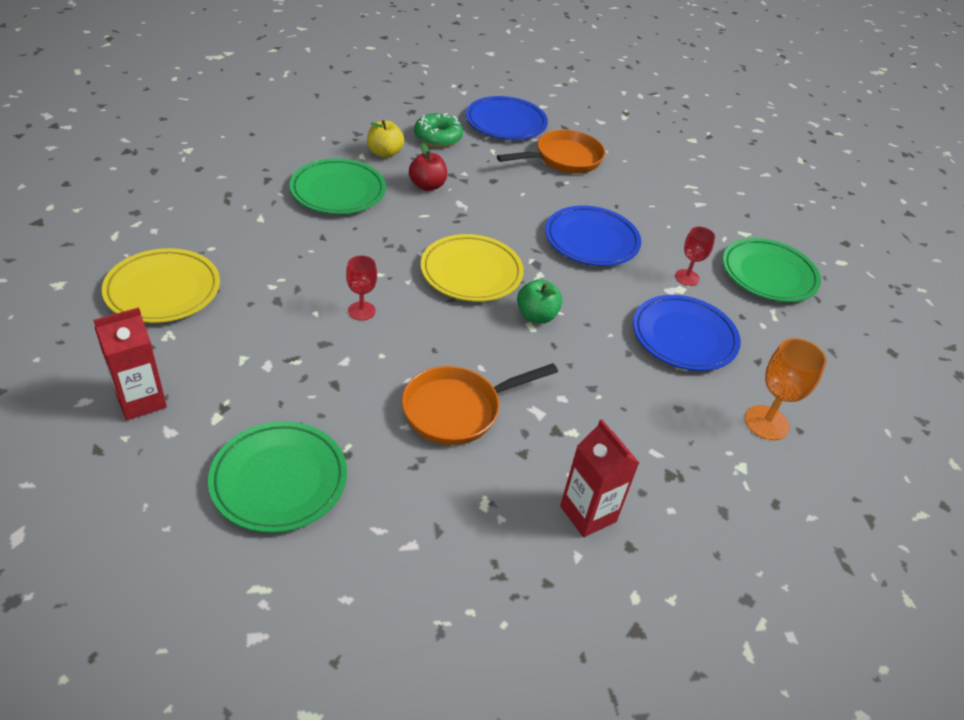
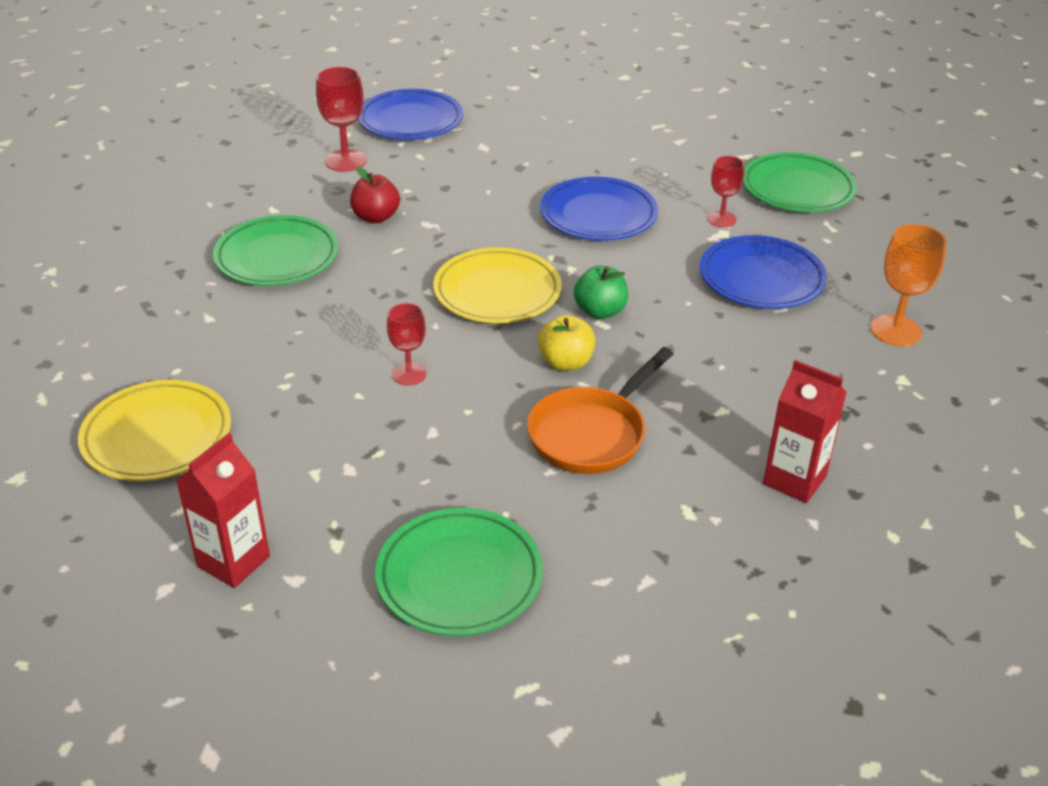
camera: 20 degrees left, 5 degrees down
(384, 153) = (298, 198): yellow apple -> yellow apple (566, 363)
(438, 137) = (345, 161): green donut -> red goblet
(563, 159) = (504, 140): orange pan -> none

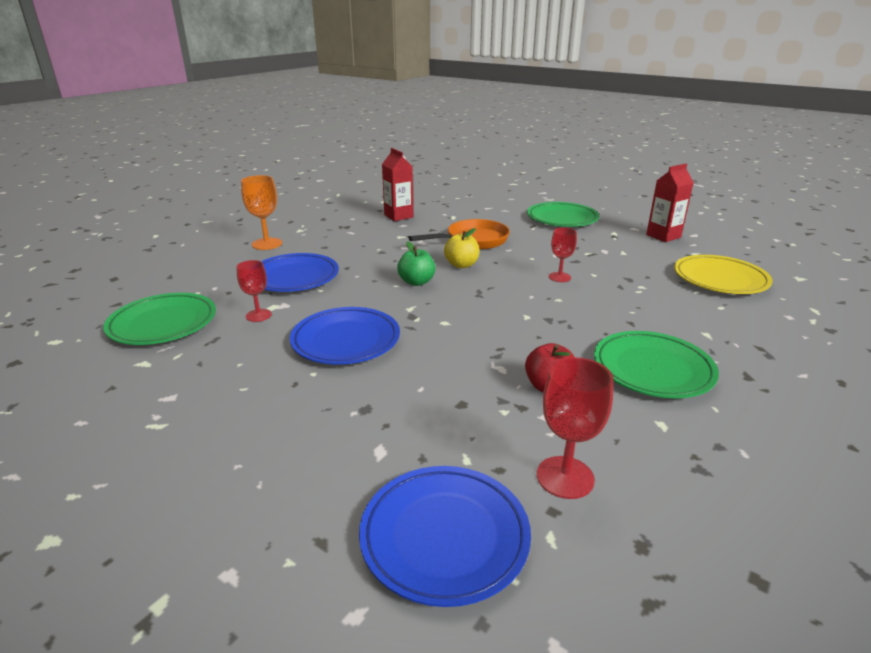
camera: 155 degrees left, 10 degrees down
(497, 292) = (475, 305): yellow plate -> none

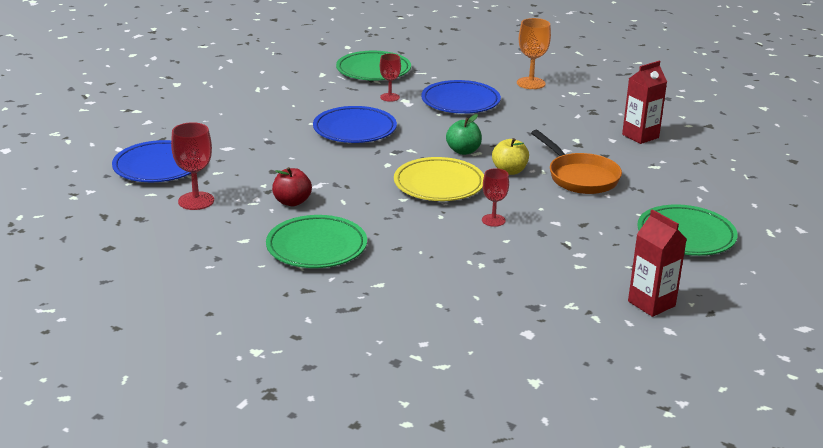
camera: 85 degrees right, 0 degrees up
(720, 279) = (514, 319): yellow plate -> yellow plate (439, 184)

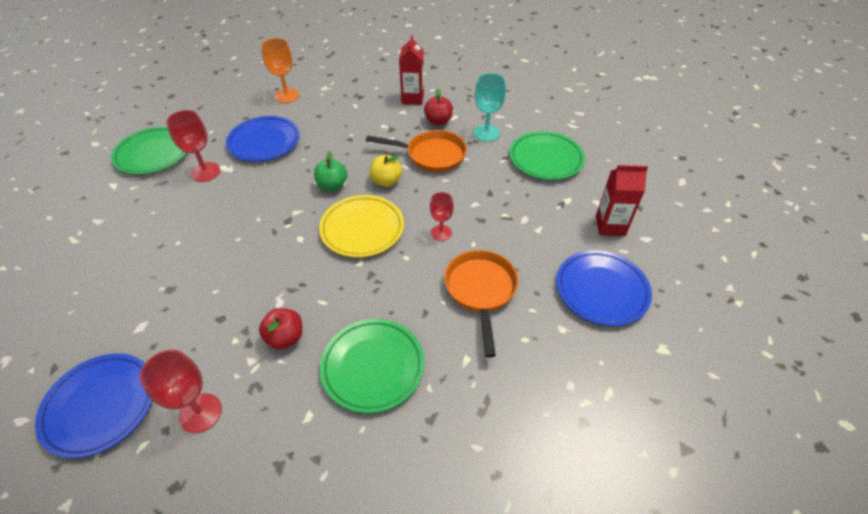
camera: 50 degrees left, 20 degrees up
(354, 129) = (225, 223): blue plate -> blue plate (601, 290)
(390, 97) = (205, 172): red goblet -> red goblet, size x1.52
(458, 264) = (481, 291): none -> orange pan
(633, 161) = (438, 121): none -> red apple
(663, 191) = (486, 133): none -> turquoise goblet

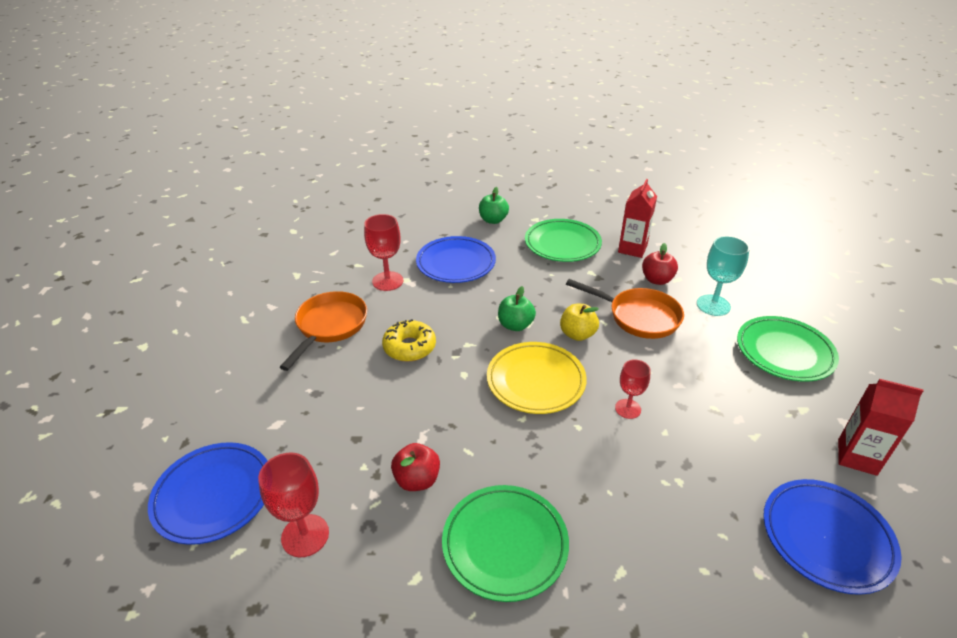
camera: 20 degrees right, 10 degrees down
(153, 154) = (343, 252): green plate -> green plate (562, 244)
(244, 227) = (409, 347): none -> yellow donut
(287, 96) = (493, 220): orange goblet -> green apple
(481, 291) = (660, 492): orange pan -> orange pan (329, 326)

